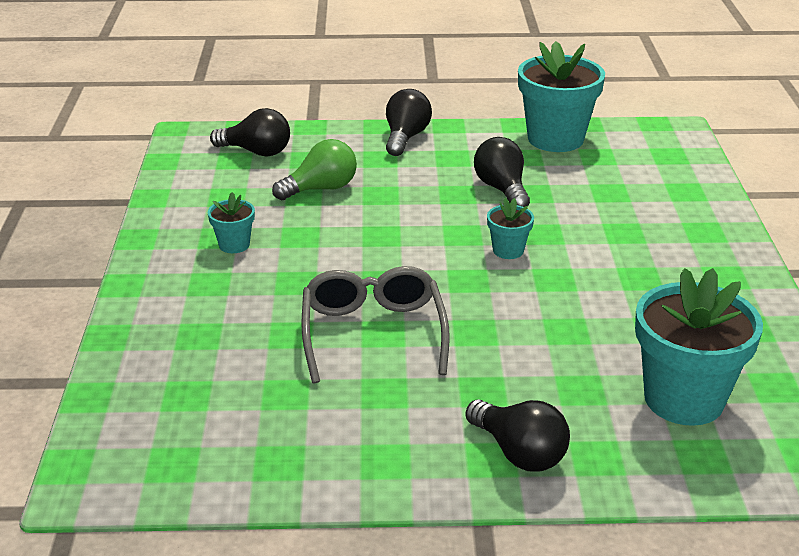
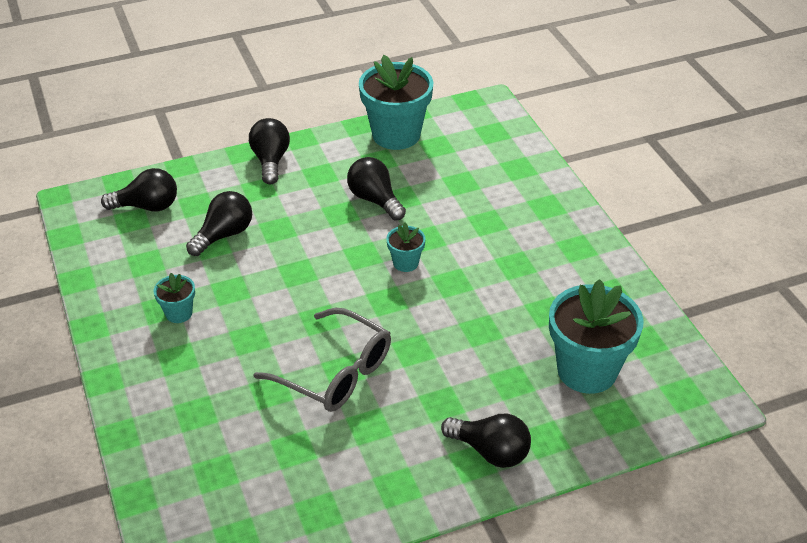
camera: 20 degrees left, 10 degrees up
(321, 189) = (224, 235): green light bulb -> black light bulb
(373, 333) = (335, 372): grey glasses -> grey glasses turned 150 degrees clockwise

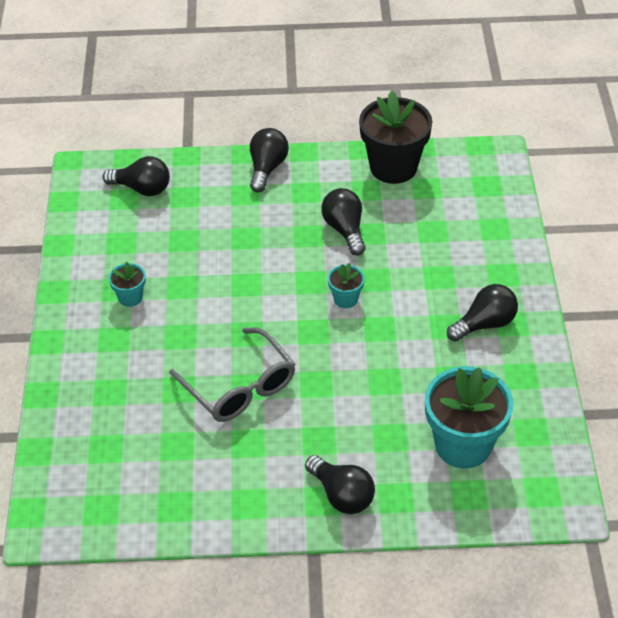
camera: 20 degrees right, 5 degrees up
(224, 235) = (197, 232): black light bulb -> black light bulb (485, 324)
(396, 135) = (393, 167): turquoise flower pot -> black flower pot

